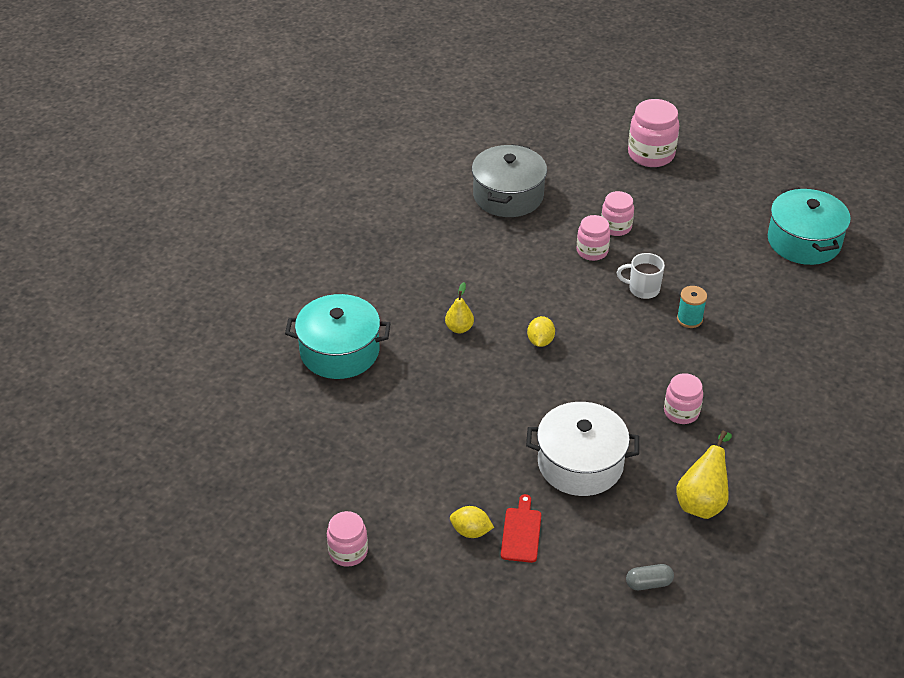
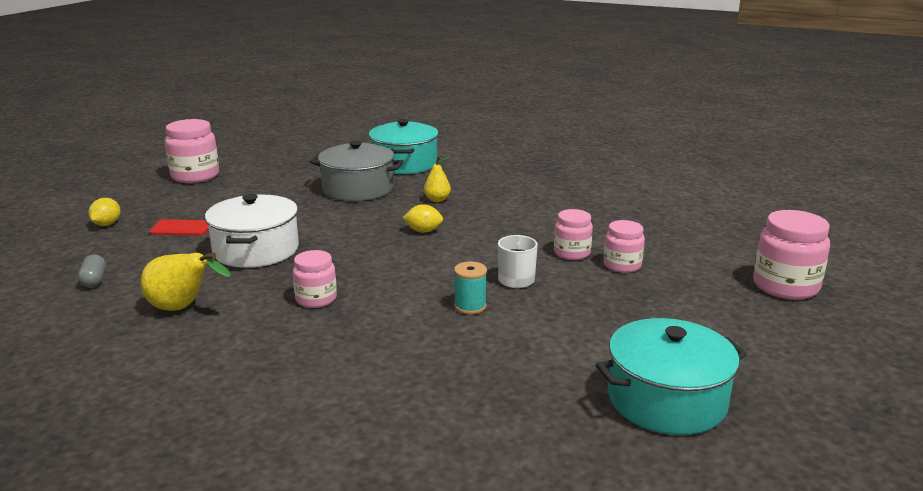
camera: 85 degrees right, 20 degrees down
(348, 552) = (195, 176): pink jar -> pink jar, size x1.60
(471, 531) = (195, 211): yellow lemon -> yellow lemon (107, 224)
(508, 196) = (643, 213): grey pot -> grey pot (358, 189)

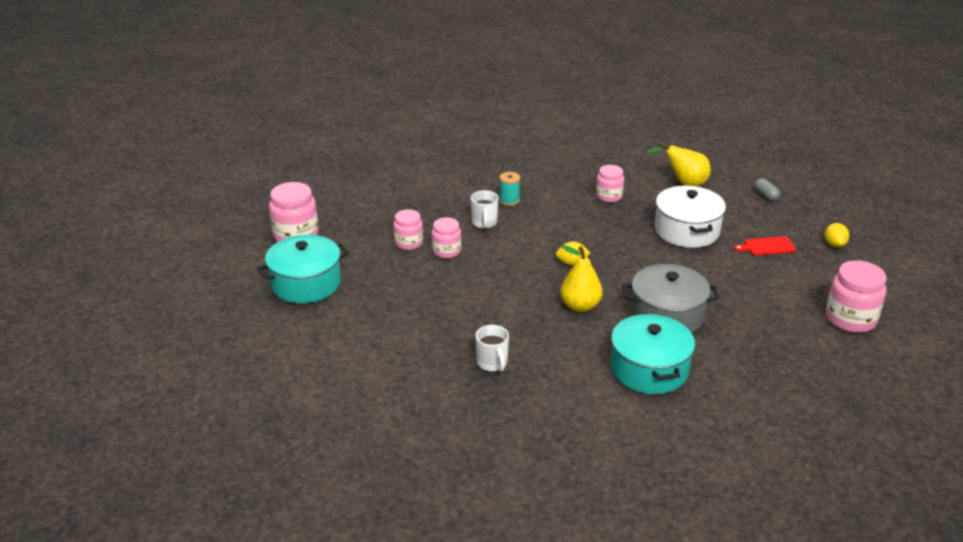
camera: 170 degrees right, 10 degrees up
(437, 200) = (580, 306): yellow pear -> yellow pear, size x1.58
(535, 174) = (492, 363): none -> white mug
(666, 400) = (396, 161): turquoise pot -> turquoise pot (306, 283)

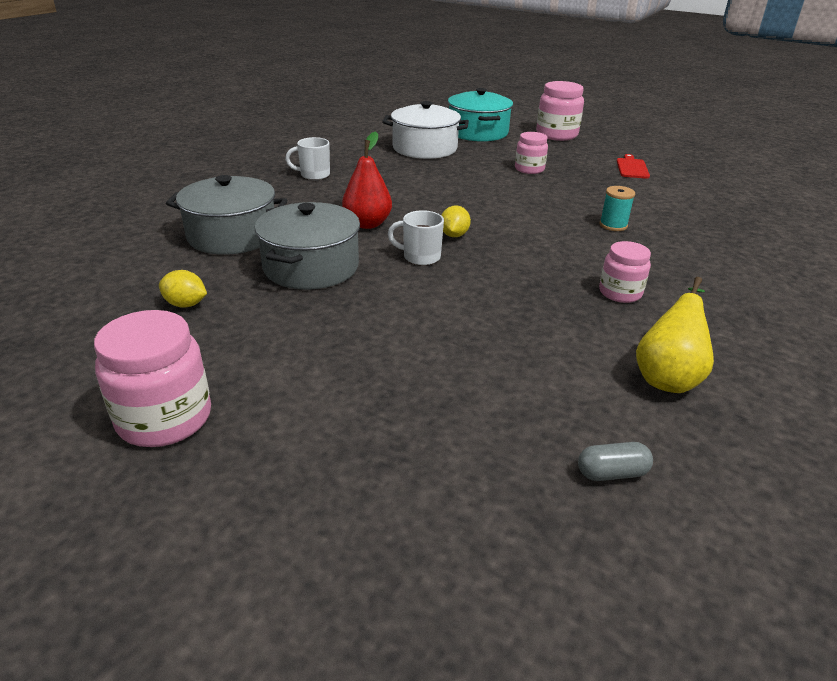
camera: 105 degrees right, 0 degrees up
(446, 251) = (507, 182): pink jar -> none
(484, 223) = (560, 205): white mug -> white mug (420, 257)
(580, 306) = (367, 224): yellow pear -> red pear
(649, 369) = (232, 235): turquoise pot -> grey pot
(687, 230) = (501, 334): white pot -> white pot (424, 148)
(767, 246) = (420, 403): red cutting board -> red cutting board (632, 168)
(834, 244) = (385, 504): yellow lemon -> yellow lemon (186, 304)

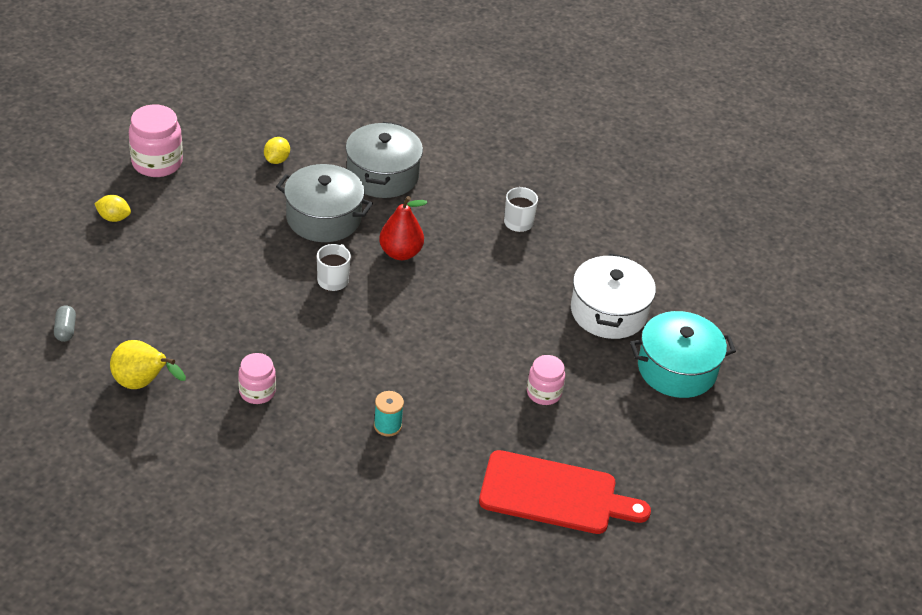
camera: 90 degrees right, 10 degrees up
(454, 235) = (373, 306): yellow lemon -> yellow lemon (114, 218)
(556, 135) = (678, 449): pink jar -> none
(632, 168) = (554, 494): red cutting board -> red cutting board, size x2.13

